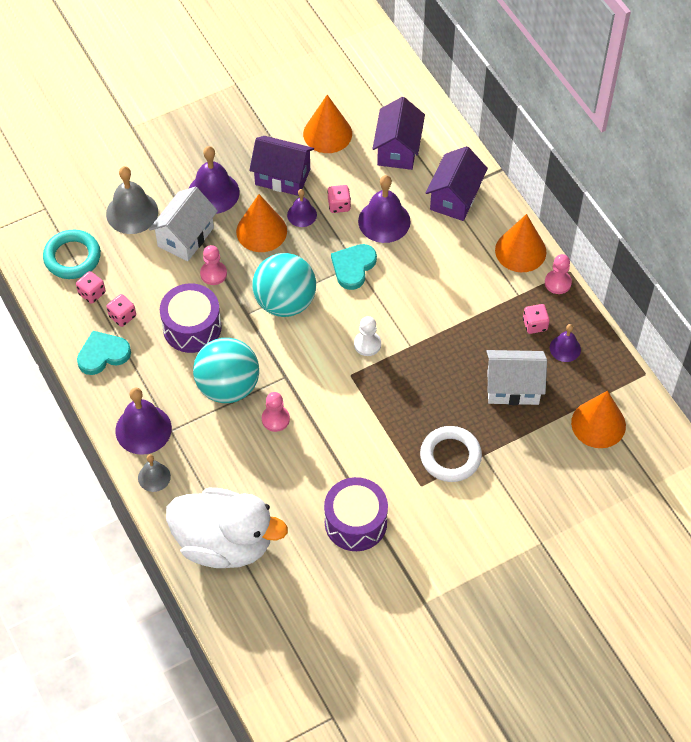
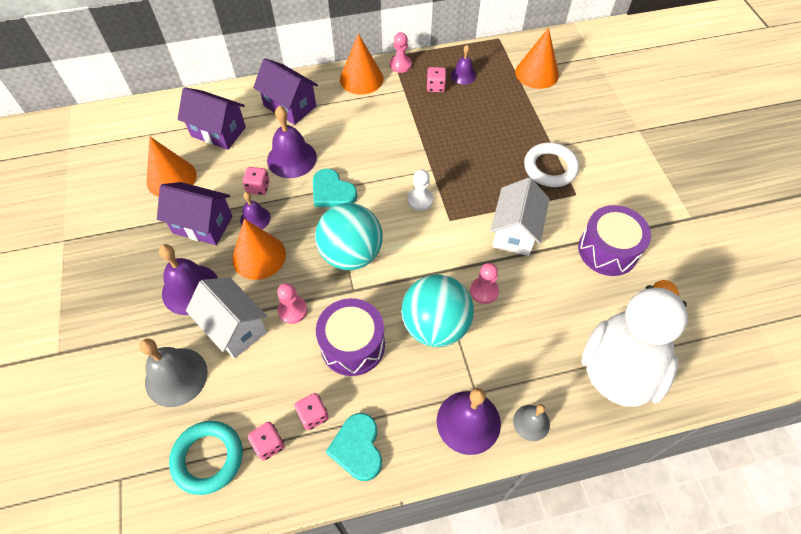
camera: 75 degrees left, 0 degrees up
(282, 177) = (202, 225): purple house -> purple house turned 75 degrees clockwise
(513, 387) = (492, 113): white house -> white house (515, 232)

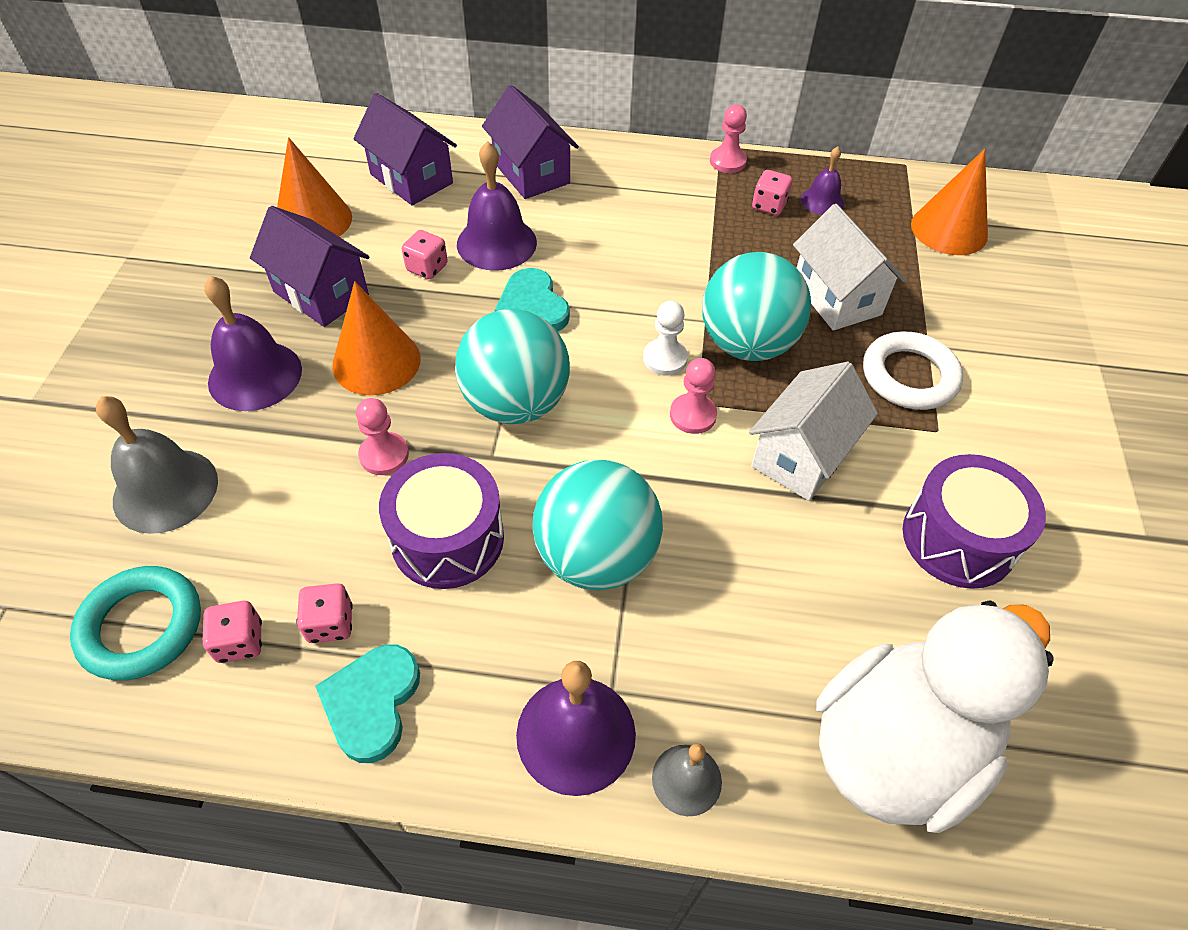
camera: 20 degrees right, 5 degrees down
(234, 327) = (286, 450): white house -> white house (837, 298)
(255, 218) = (399, 308): purple bell -> none
(361, 79) = (657, 165): orange cone -> none
(460, 176) = (747, 344): none -> turquoise ball
(484, 291) = (704, 530): pink pawn -> pink pawn (693, 415)

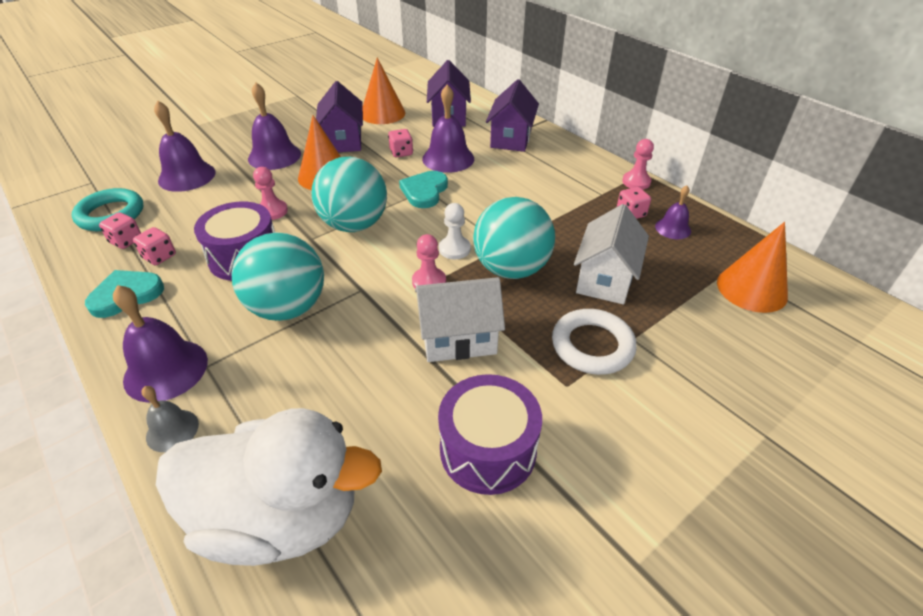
camera: 45 degrees right, 10 degrees down
(165, 490) = (187, 176): grey bell -> purple bell

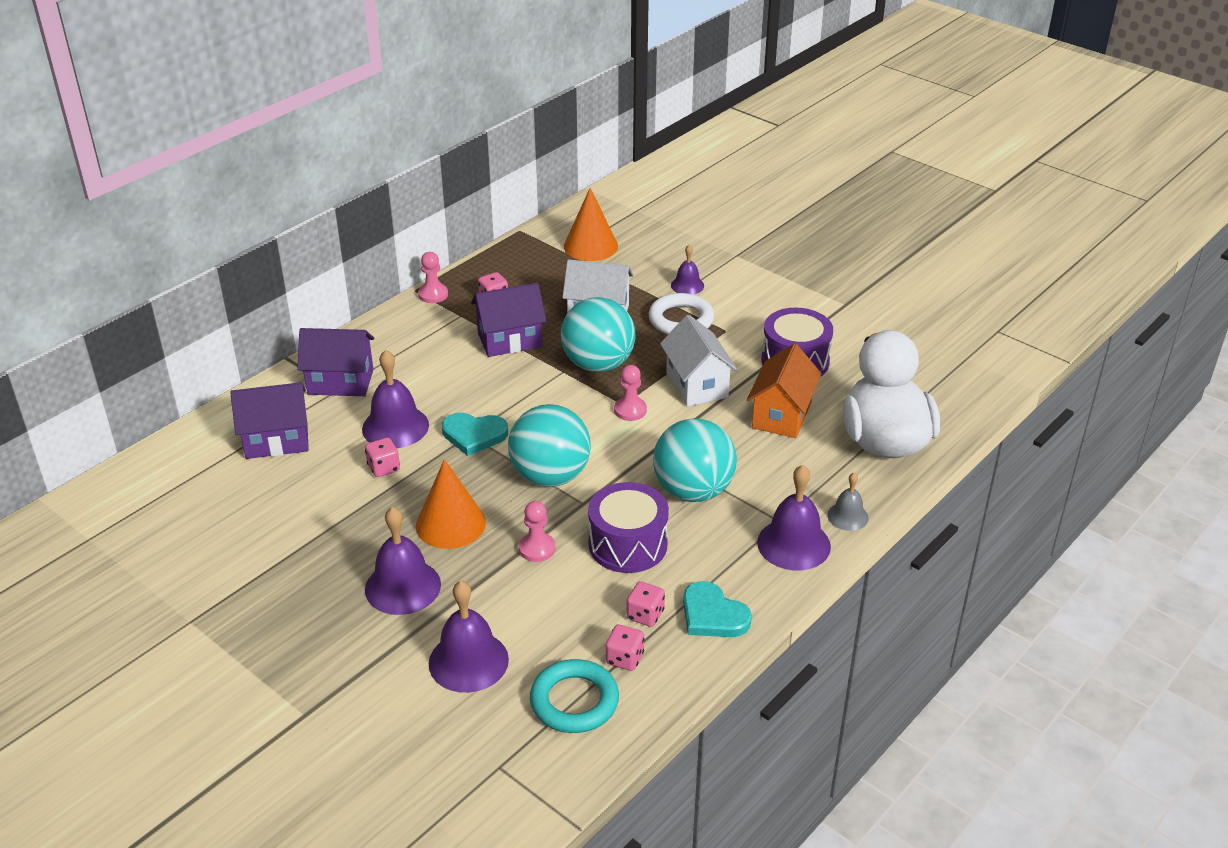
camera: 100 degrees left, 5 degrees down
(343, 141) = (353, 528): purple house -> purple house (510, 340)
(377, 407) = (781, 415): none -> orange house
(382, 113) = (265, 506): orange cone -> none
(454, 249) = (576, 401): white pawn -> none
(673, 228) = (514, 277): purple bell -> purple bell (687, 285)

